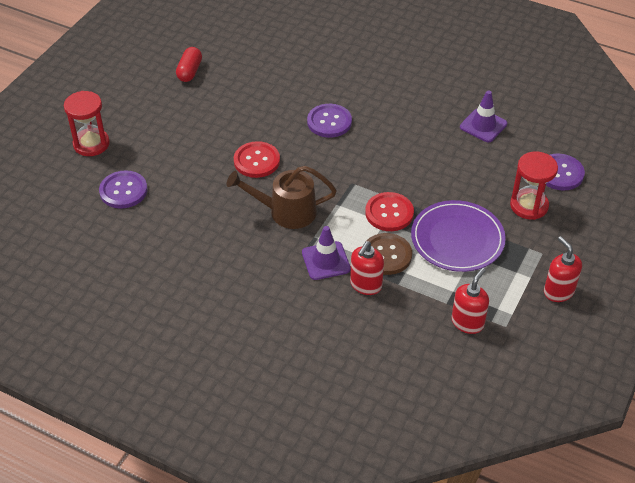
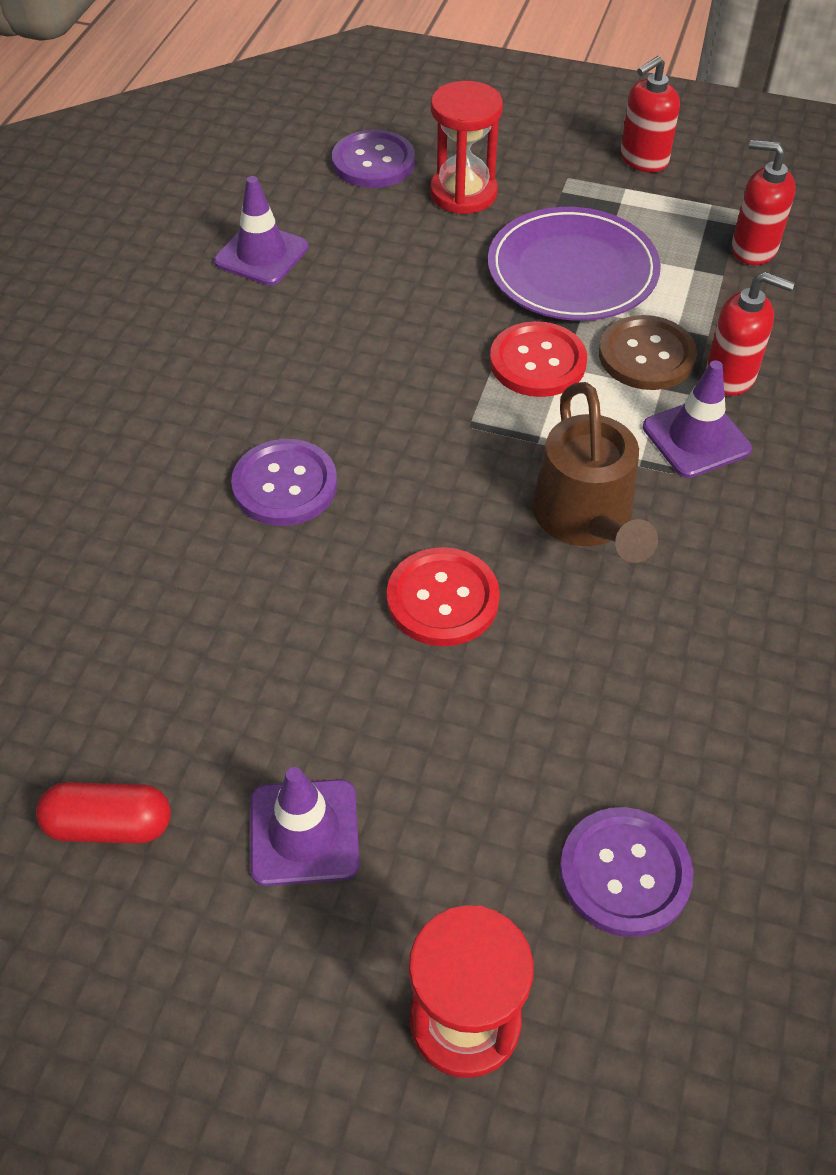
camera: 100 degrees left, 5 degrees up
(170, 114) = (304, 832): none -> purple traffic cone

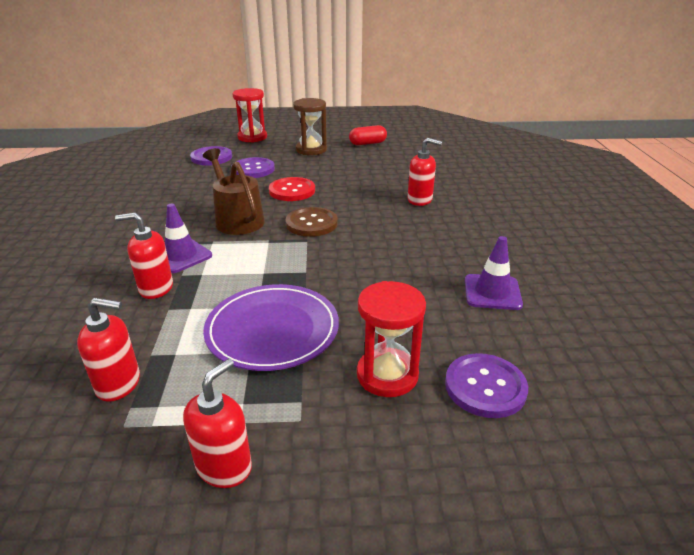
camera: 160 degrees right, 20 degrees down
(189, 484) = (420, 200): none -> red soap dispenser
(285, 485) = (379, 206): purple button -> purple button (253, 169)
(304, 832) = (311, 150): purple traffic cone -> brown hourglass
(537, 362) = (280, 271): red button -> none
(646, 355) = (211, 288): brown button -> brown button (311, 223)

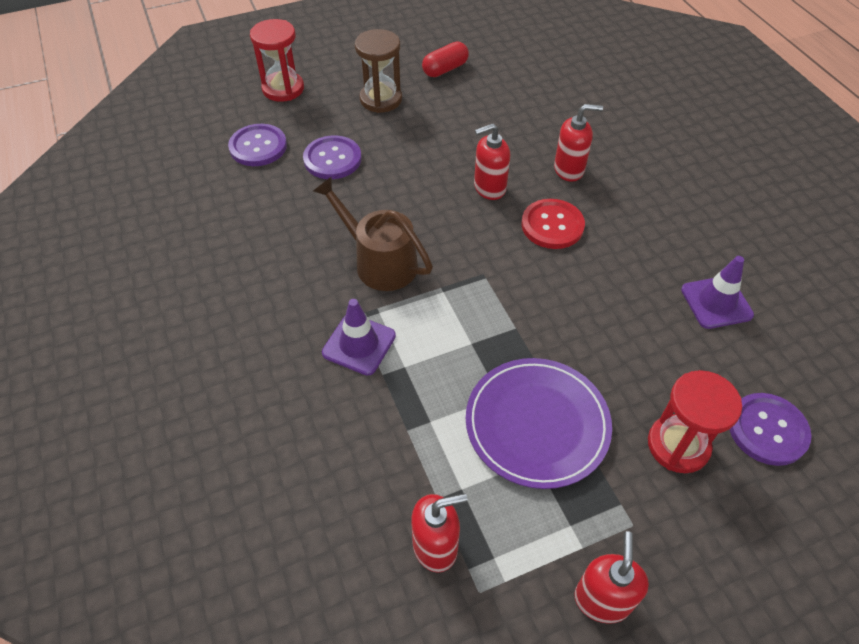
camera: 20 degrees left, 20 degrees up
(156, 288) = (369, 404): red soap dispenser -> red soap dispenser (489, 188)
(292, 191) = (410, 190): red button -> red button (552, 225)
(311, 223) = (472, 245): brown button -> none

